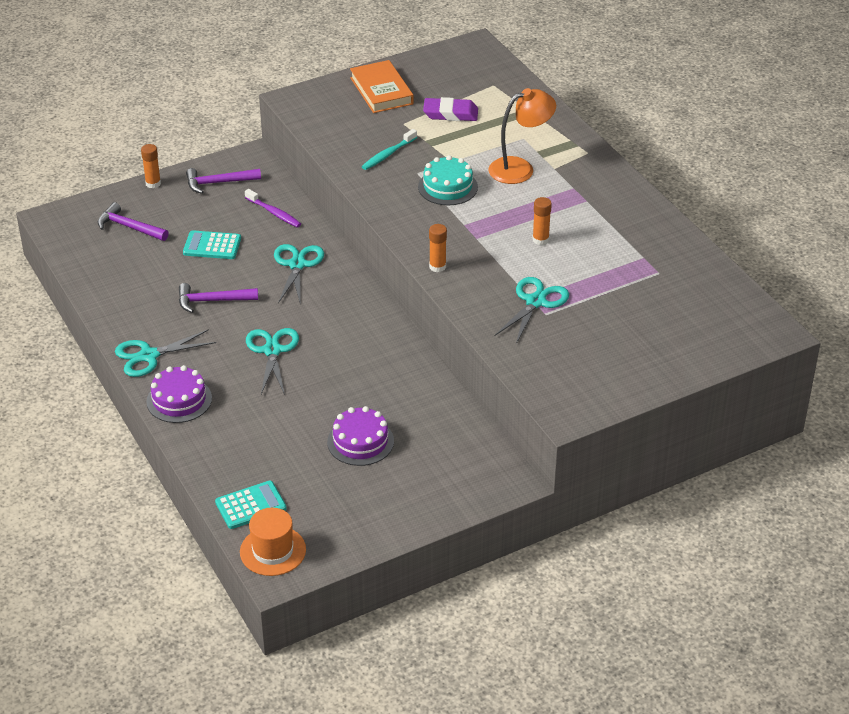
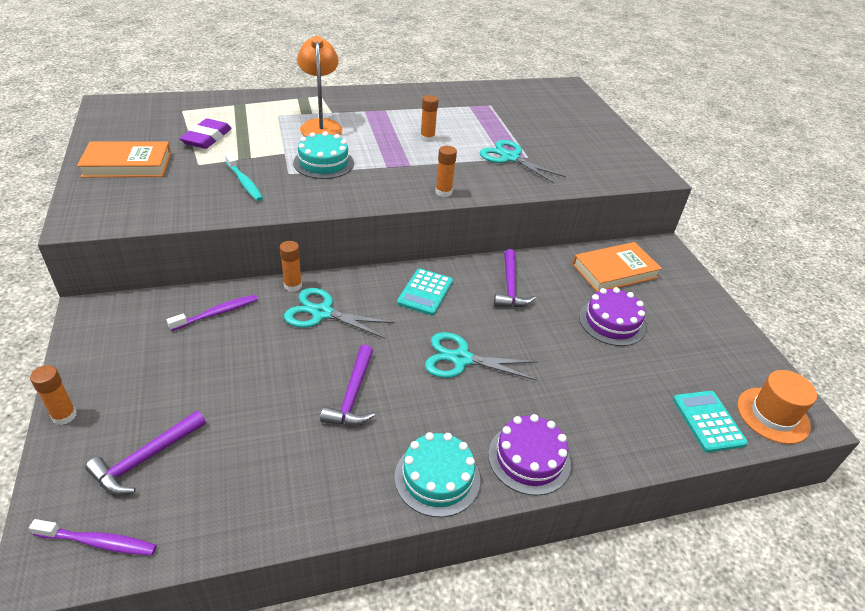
camera: 80 degrees left, 0 degrees up
(68, 231) = (99, 542): none -> purple toothbrush
(149, 356) = (437, 478): turquoise scissors -> turquoise cake
(212, 246) = (245, 377): turquoise calculator -> turquoise calculator (425, 292)
(219, 183) = (119, 349): purple hammer -> purple hammer (510, 287)
(324, 241) = (293, 286): none -> orange glue stick
(447, 442) = (614, 271): none -> orange book

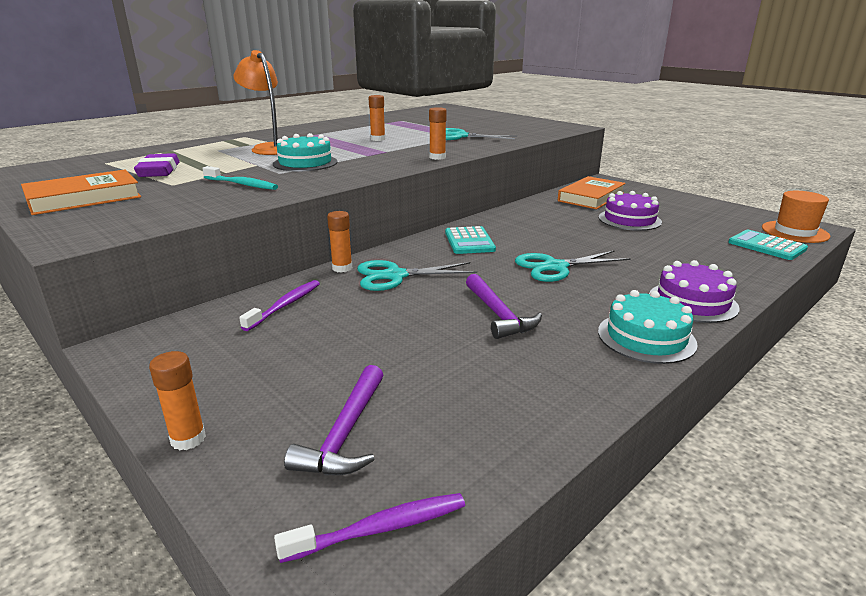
camera: 25 degrees left, 15 degrees down
(510, 287) = (531, 222): purple hammer -> none

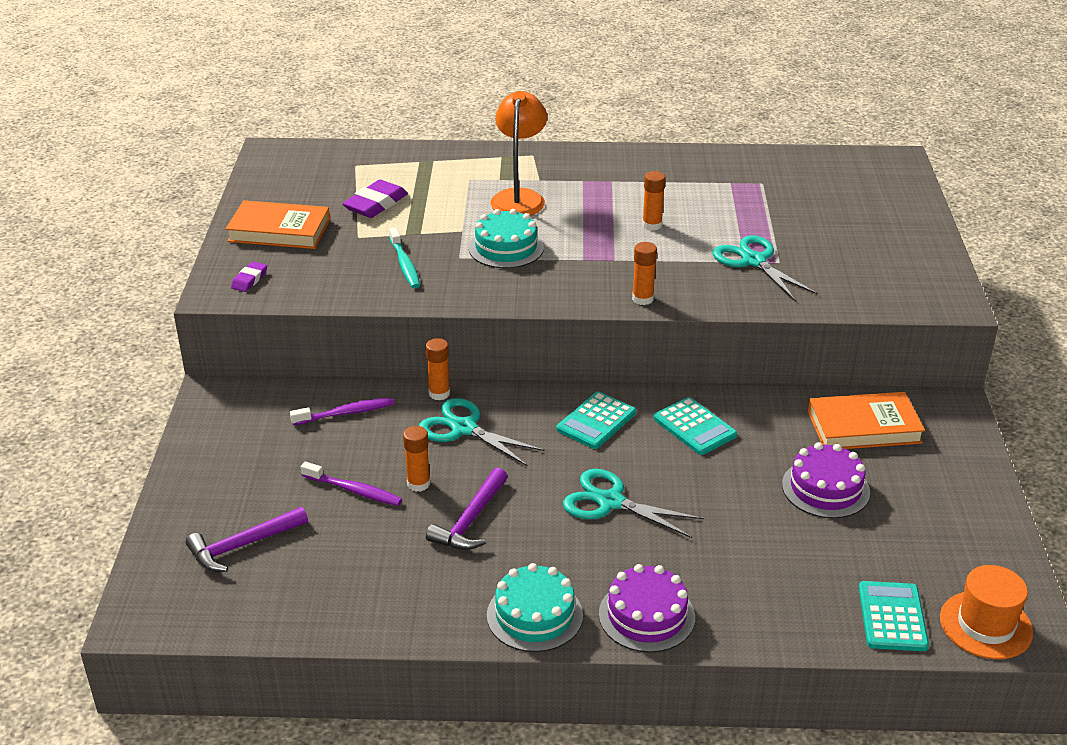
camera: 45 degrees right, 10 degrees up
(98, 225) = (249, 280): none -> purple eraser
(188, 439) = (173, 493): orange glue stick -> orange glue stick (418, 483)
(380, 528) = (187, 609): purple toothbrush -> purple toothbrush (354, 490)
(523, 224) = (694, 427): none -> turquoise calculator

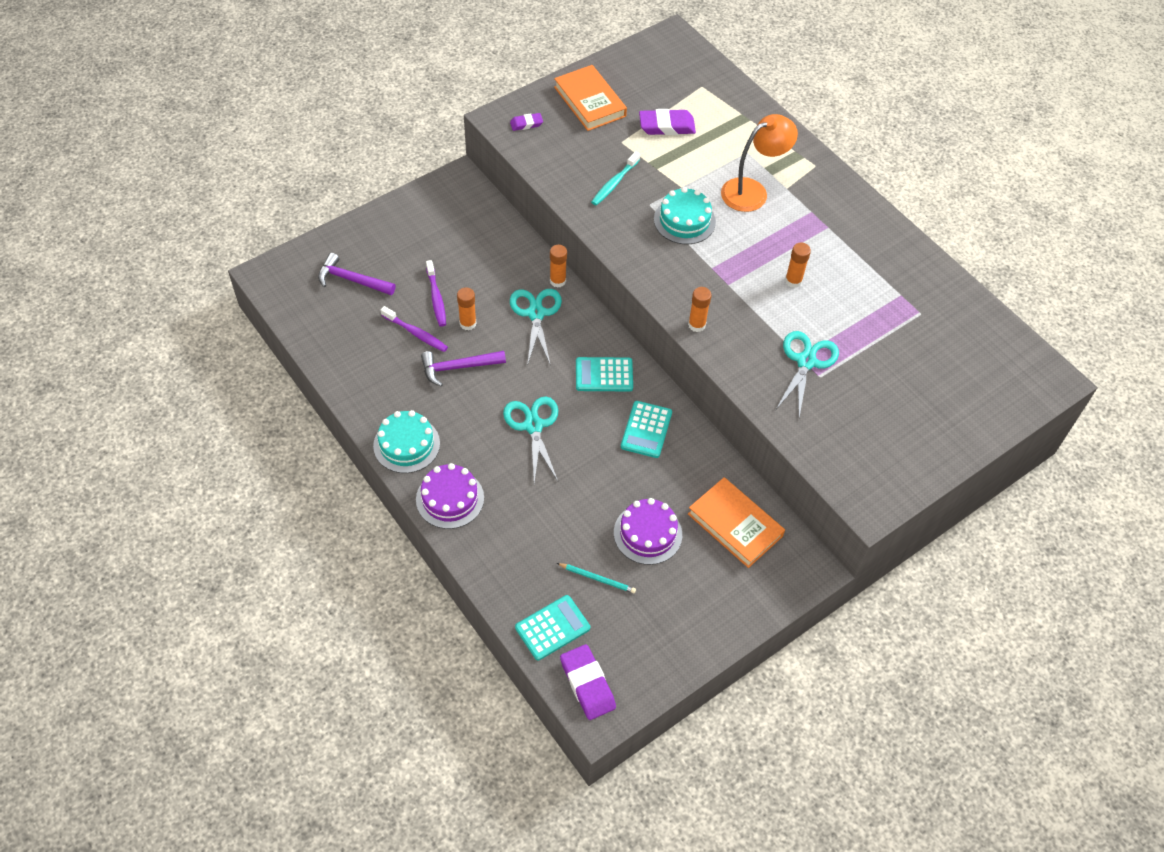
camera: 50 degrees right, 20 degrees up
(346, 413) = (498, 249): purple toothbrush -> purple toothbrush (416, 333)
(853, 551) = (597, 578): none -> turquoise pencil
(985, 625) = (587, 684): orange hat -> purple eraser

